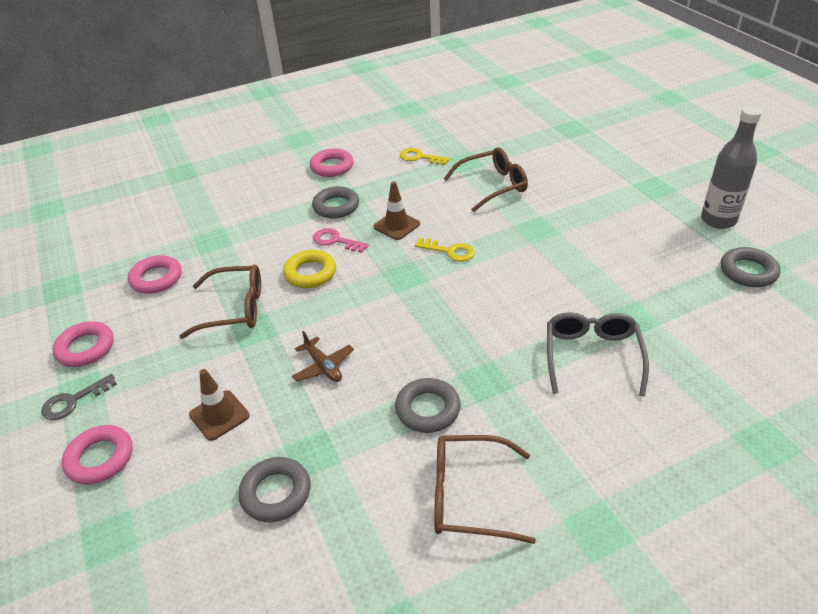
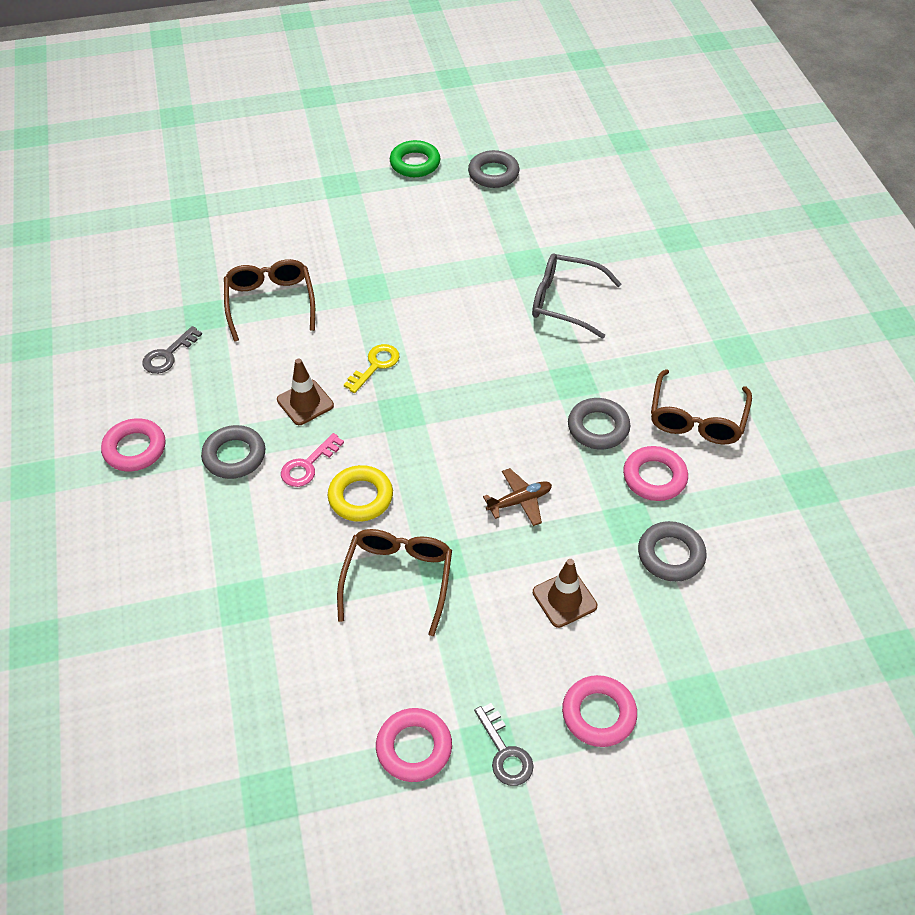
camera: 80 degrees left, 10 degrees up
(156, 278) = (301, 669): pink ring -> pink ring (654, 477)
(420, 157) = (168, 355): yellow key -> grey key
(718, 220) = (415, 163): grey bottle -> green ring

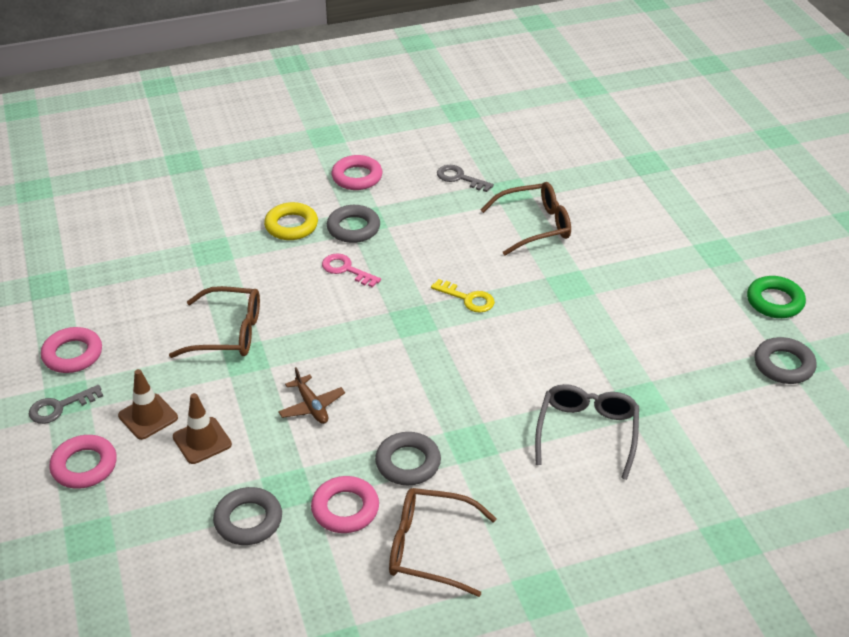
camera: 85 degrees right, 10 degrees down
(305, 403) = (416, 260): brown traffic cone -> brown traffic cone (148, 417)
(360, 497) = (313, 304): yellow ring -> yellow ring (291, 226)

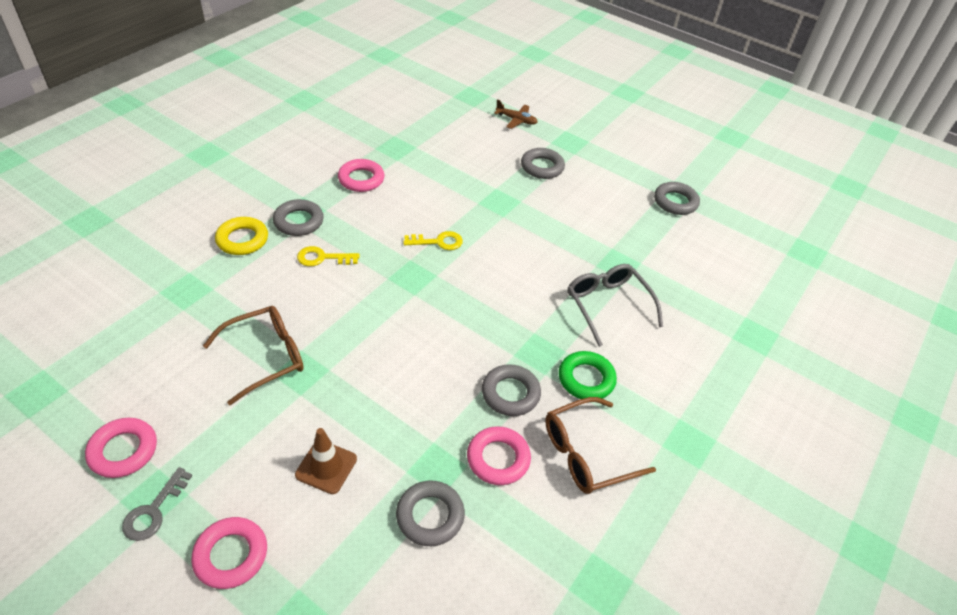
camera: 40 degrees left, 5 degrees up
(148, 417) = (255, 472): brown traffic cone -> none
(311, 406) = (394, 386): brown plane -> brown plane (516, 120)
(346, 270) = (323, 258): pink key -> yellow key
(357, 177) = (265, 179): pink ring -> pink ring (361, 179)
(460, 178) = (349, 151): grey key -> none
(534, 226) = (436, 168): brown glasses -> none
(655, 267) = (542, 167): none -> grey ring
(775, 301) = (632, 162): green ring -> green ring (586, 379)

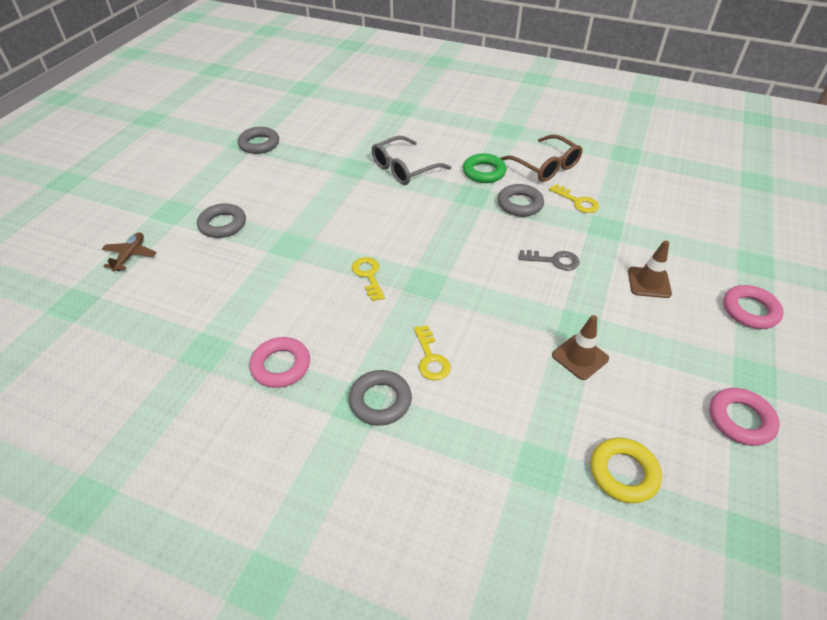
camera: 100 degrees left, 0 degrees up
(154, 510) = (763, 370): grey key -> grey key (553, 260)
(242, 240) = (434, 446): yellow ring -> yellow ring (623, 473)
(265, 357) = (580, 357): brown glasses -> brown traffic cone
(430, 516) = (641, 223): grey ring -> none
(498, 459) = (577, 201): pink ring -> yellow key

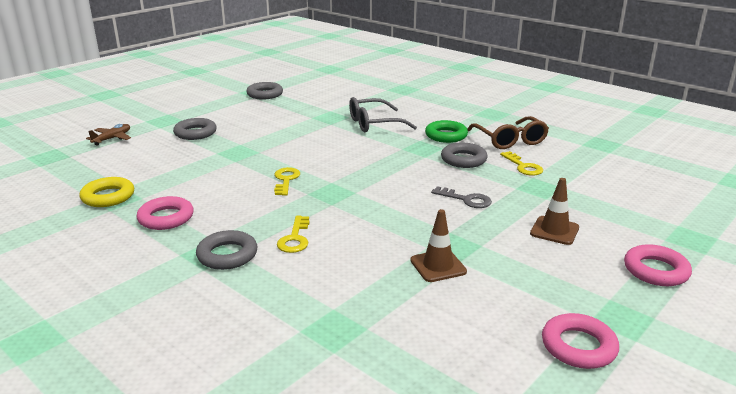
camera: 20 degrees right, 20 degrees down
(623, 473) = (414, 353): yellow ring -> yellow ring (108, 197)

